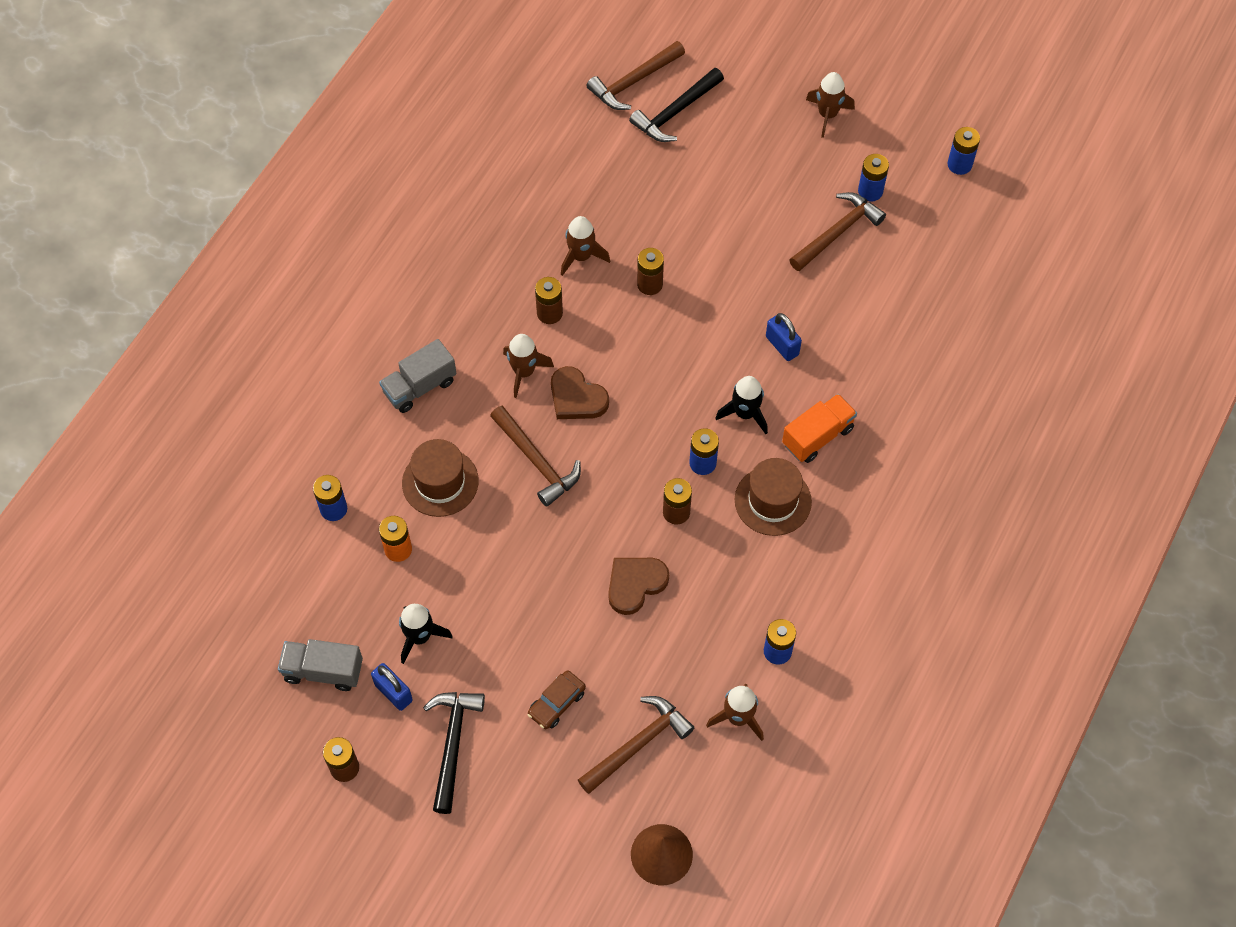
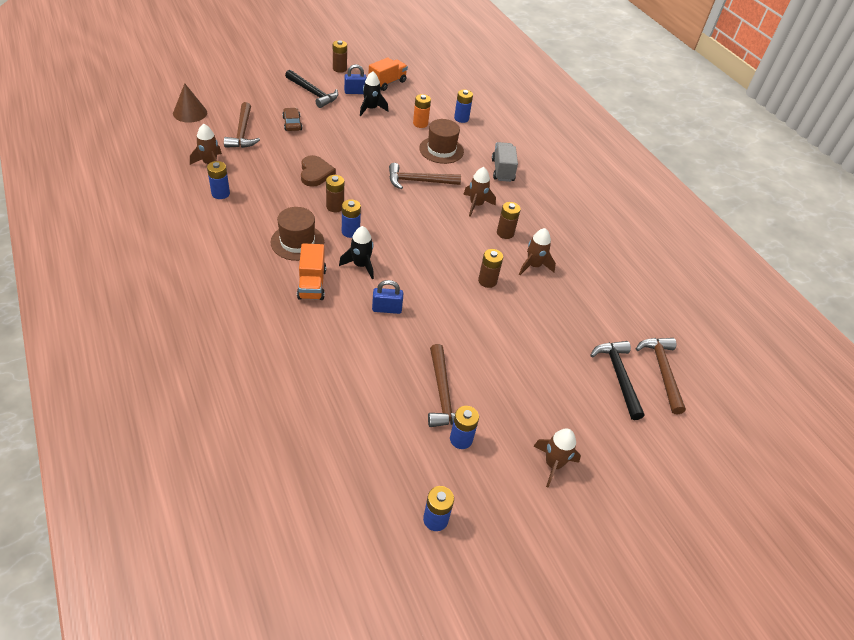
camera: 120 degrees right, 15 degrees down
(323, 671) = (387, 83): grey truck -> orange truck
(576, 397) = (441, 213): brown heart -> none

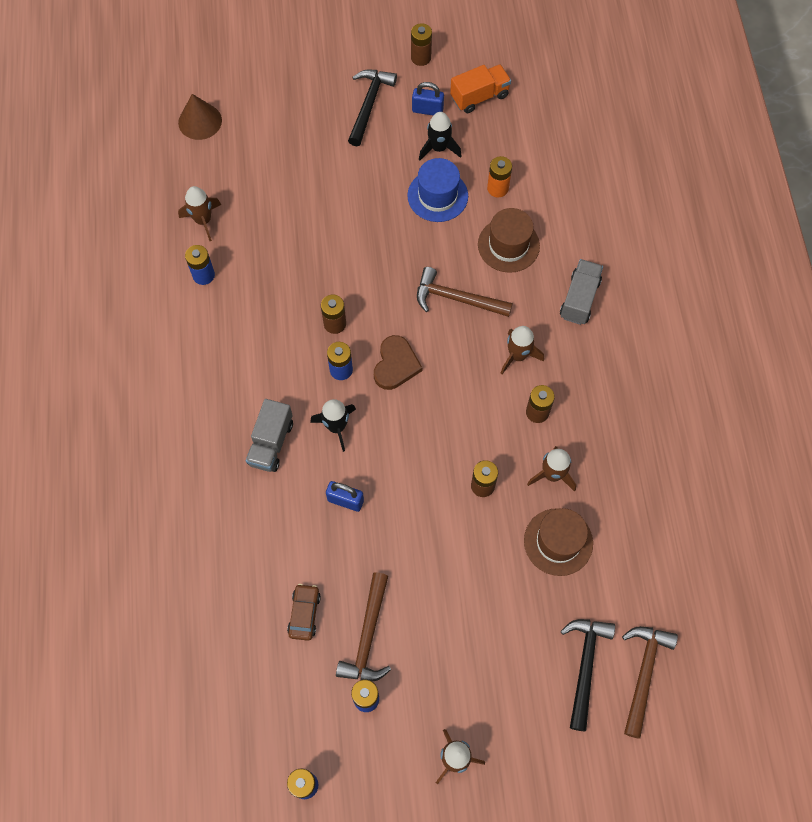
camera: 25 degrees right, 20 degrees up
(242, 132) = (256, 169): brown hammer -> none
(292, 124) = (324, 162): brown car -> brown car (304, 614)
(297, 242) = (272, 374): brown hat -> brown hat (558, 542)
(312, 284) = (271, 443): orange truck -> grey truck
(313, 93) = (369, 104): black hammer -> black hammer turned 135 degrees counterclockwise
(315, 173) = (327, 260): brown heart -> brown heart (396, 365)
(381, 131) = (437, 196): none -> blue hat
(461, 118) = (560, 187): blue battery -> none

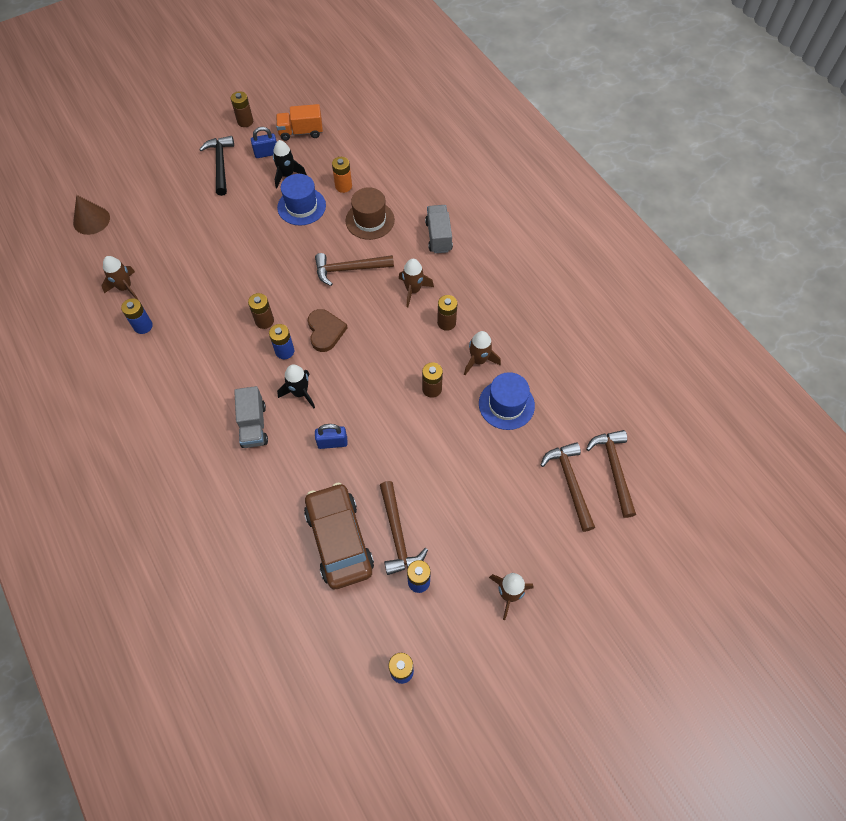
camera: 25 degrees left, 5 degrees down
(304, 614) = (339, 540): brown car -> brown car, size x2.15
(479, 96) = (301, 132): orange truck -> orange truck turned 135 degrees counterclockwise
(558, 542) = (506, 404): brown hat -> blue hat
(584, 666) = (570, 483): black hammer -> brown hammer

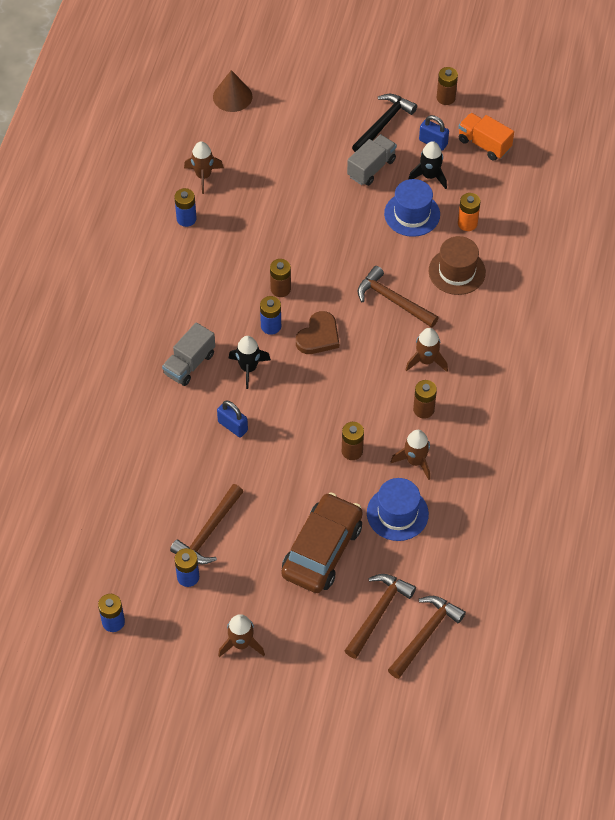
camera: 45 degrees right, 5 degrees down
(339, 540) = (164, 499): brown car -> brown car (322, 550)
(438, 236) = (500, 332): grey truck -> grey truck (371, 168)

